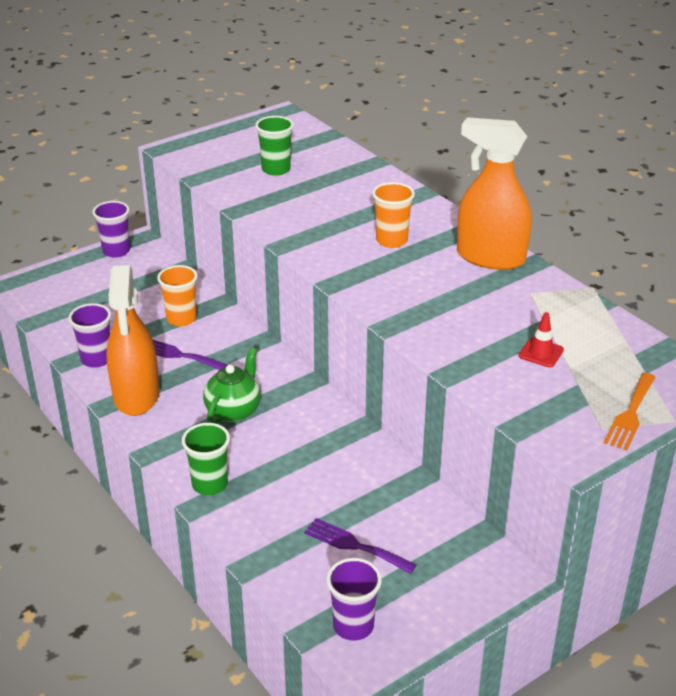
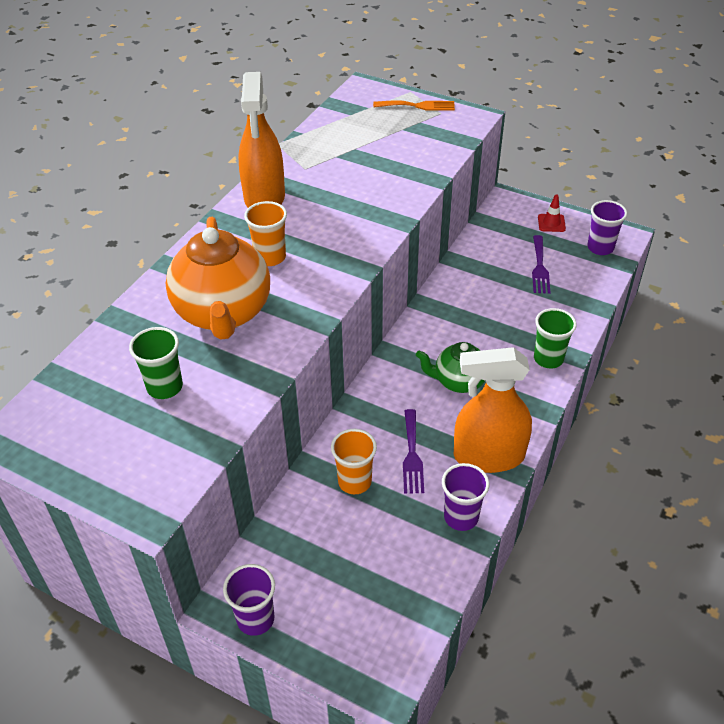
camera: 115 degrees left, 10 degrees up
(136, 396) = (488, 456): orange spray bottle -> orange spray bottle turned 150 degrees counterclockwise
(335, 205) = (223, 313): none -> orange teapot
(541, 353) = (380, 148): red traffic cone -> red traffic cone (551, 223)

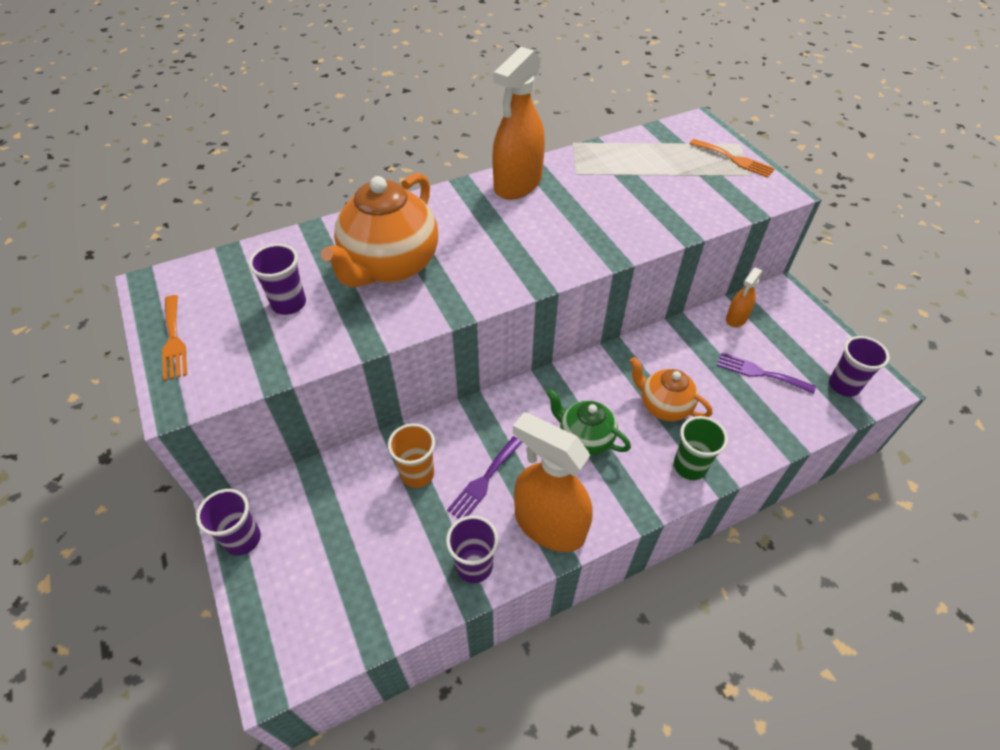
camera: 35 degrees right, 5 degrees up
(88, 471) = (173, 340): none -> orange fork
(165, 387) = (289, 304): green cup -> purple cup
(270, 257) = (472, 237): orange cup -> none
(490, 236) = (736, 318): none -> orange spray bottle
(494, 327) = (664, 406): none -> orange teapot
(539, 267) = (760, 373): purple fork -> purple fork turned 75 degrees clockwise
(551, 223) = (811, 335): red traffic cone -> none

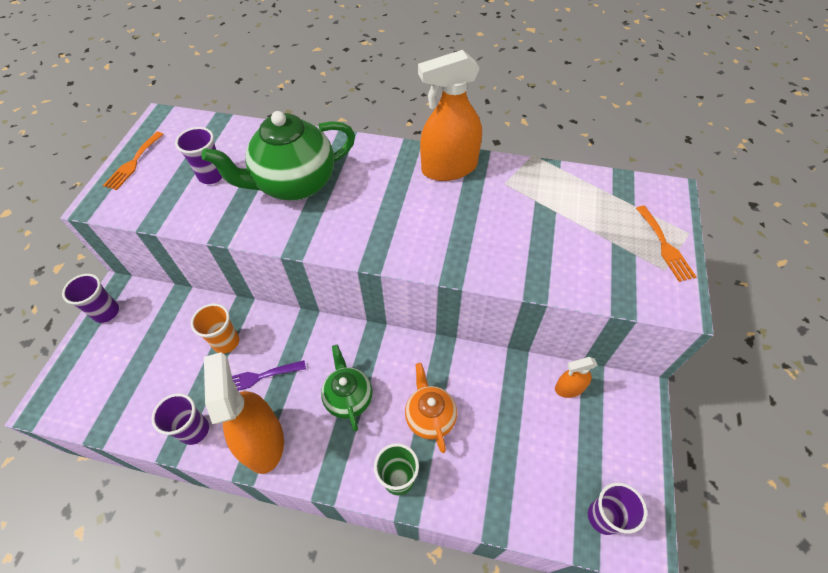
camera: 40 degrees right, 5 degrees up
(390, 266) = (295, 184): orange teapot -> green teapot
(760, 373) = (538, 448): purple fork -> none

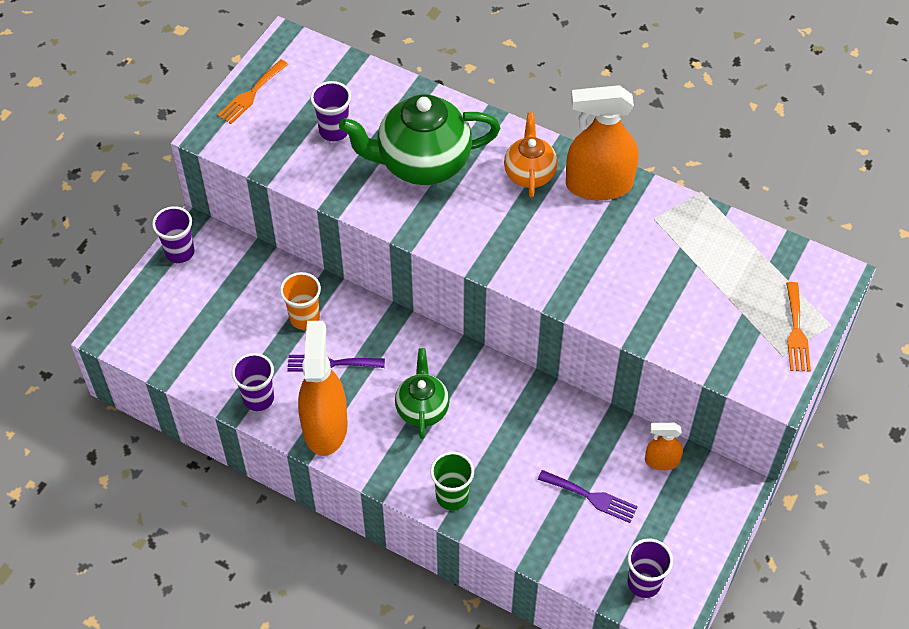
camera: 15 degrees right, 0 degrees up
(430, 417) = (502, 449): orange teapot -> orange teapot (529, 174)
(523, 441) = (591, 497): none -> purple fork

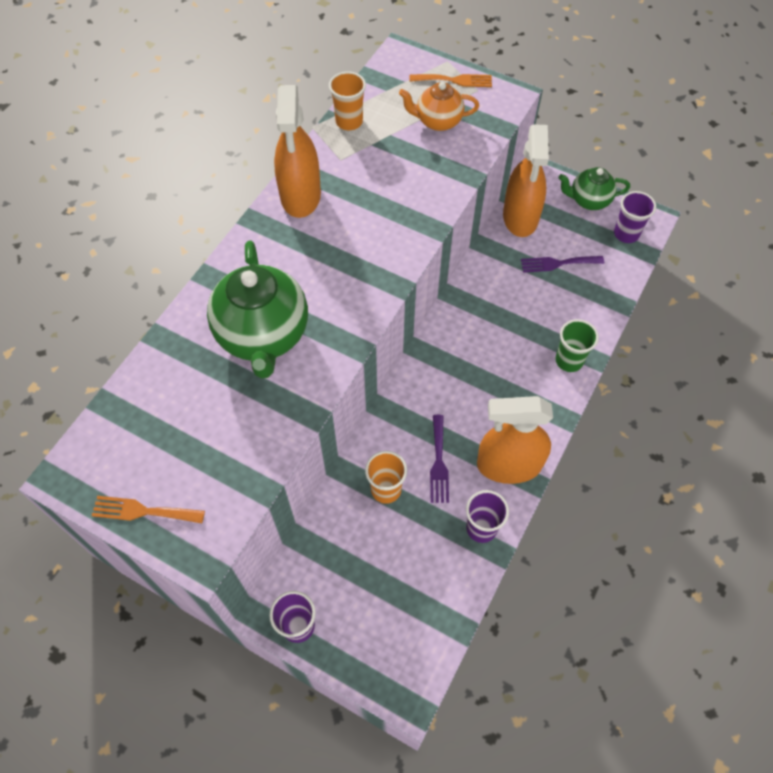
camera: 90 degrees left, 5 degrees up
(251, 94) = (143, 511): orange fork -> orange fork turned 150 degrees clockwise
(334, 131) = (210, 419): purple cup -> none
(422, 409) = (484, 384): green teapot -> green teapot (588, 200)
(529, 174) = (283, 246): orange teapot -> orange teapot (438, 121)
(591, 497) = (557, 263): purple fork -> purple fork turned 120 degrees counterclockwise
(661, 461) = (520, 217): orange spray bottle -> orange spray bottle, size x2.00
(712, 225) = (349, 122): none -> orange cup

